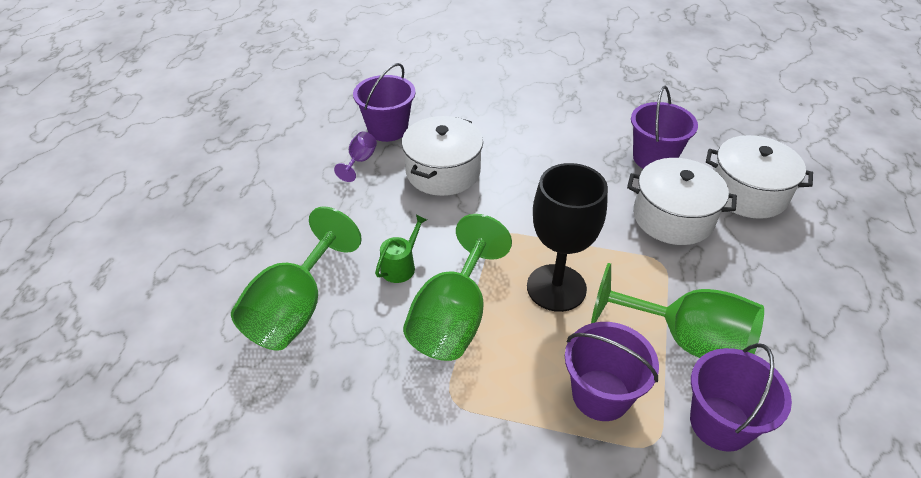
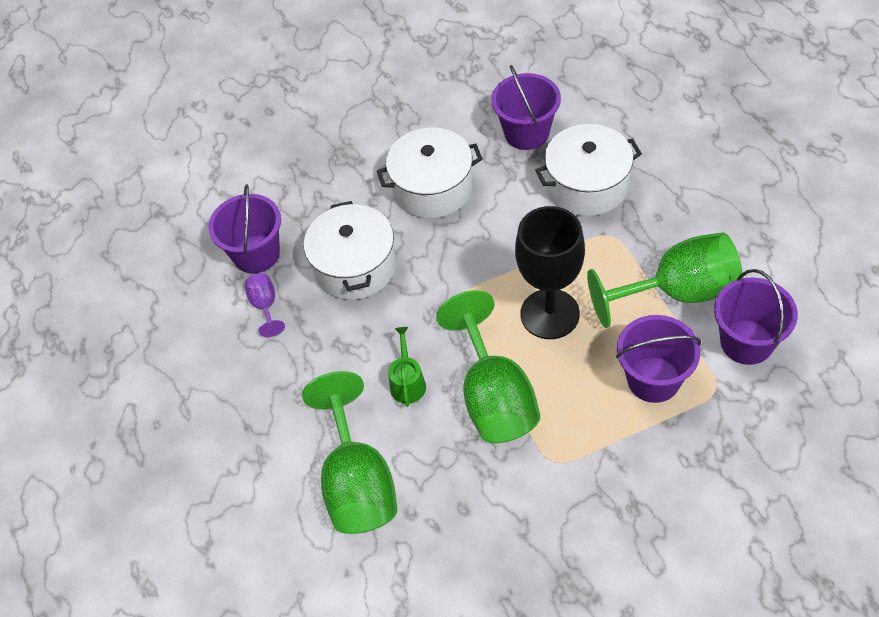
camera: 30 degrees left, 10 degrees up
(747, 193) = (627, 121): white pot -> white pot (432, 188)

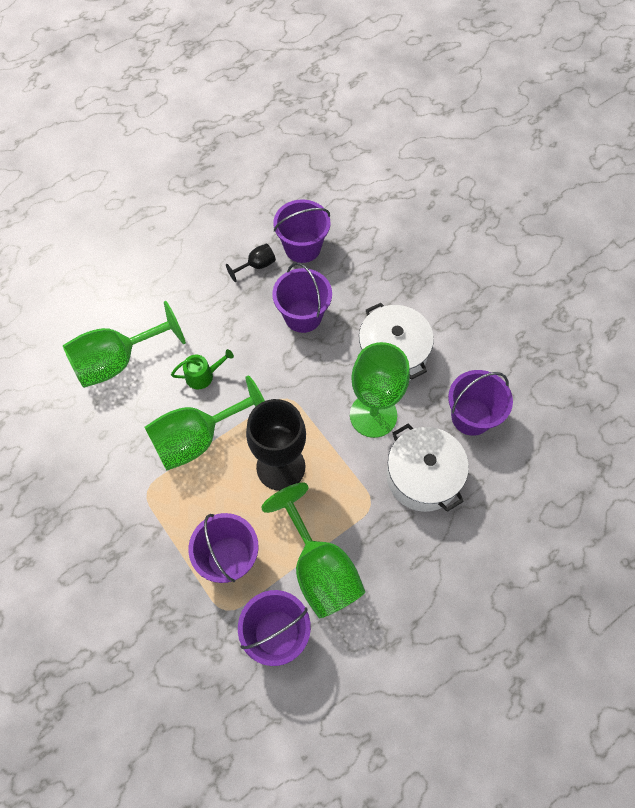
camera: 70 degrees right, 10 degrees up
(265, 306) = (256, 266): purple goblet -> black goblet
(355, 266) = (303, 316): white pot -> purple bucket
(504, 217) = (373, 415): none -> green goblet

